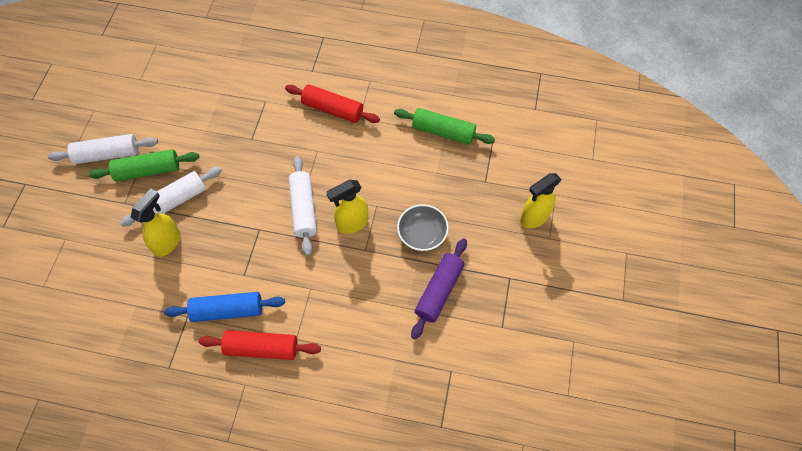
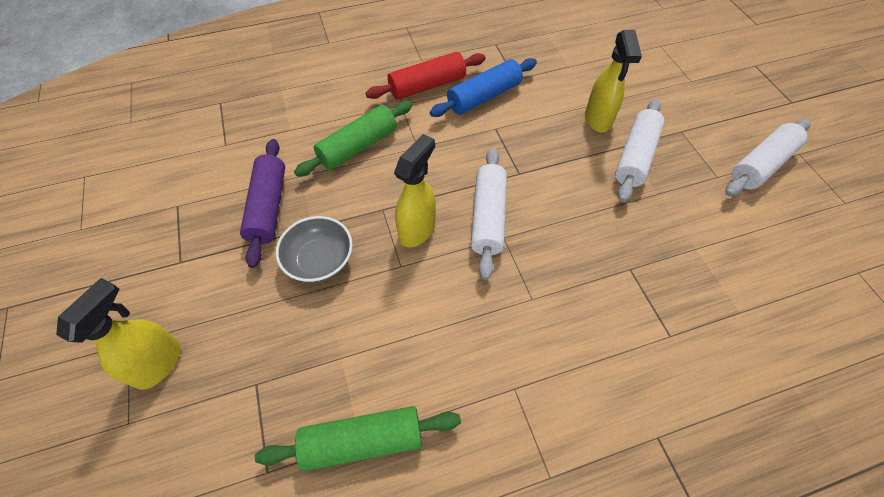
camera: 150 degrees right, 5 degrees down
(148, 170) = (699, 171): green rolling pin -> green rolling pin (358, 147)
(303, 209) = (488, 217): white rolling pin -> white rolling pin turned 45 degrees clockwise
(333, 109) = (565, 380): red rolling pin -> none

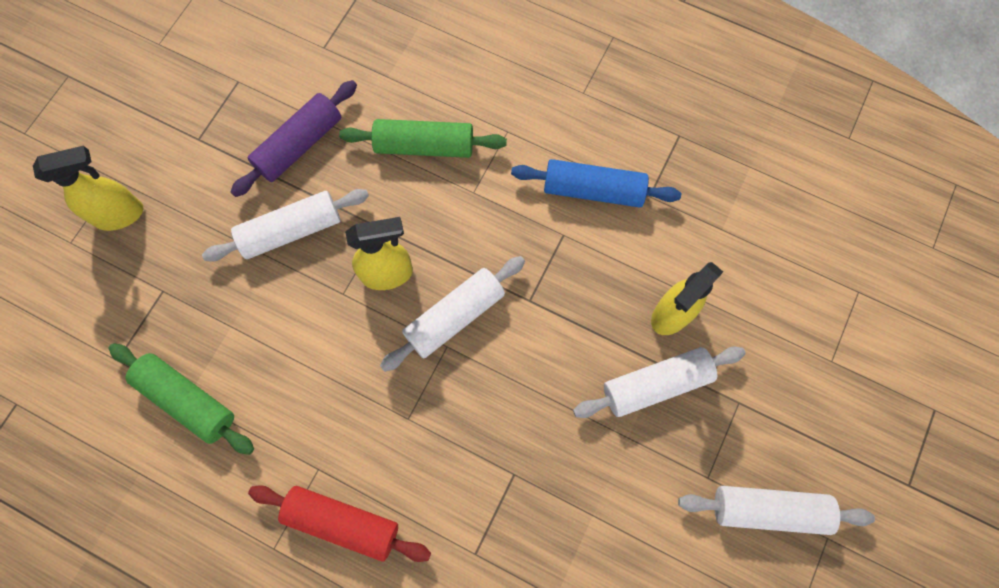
camera: 45 degrees right, 15 degrees up
(319, 260) = (291, 230): grey bowl -> white rolling pin
(427, 86) = (554, 130): red rolling pin -> red rolling pin (342, 522)

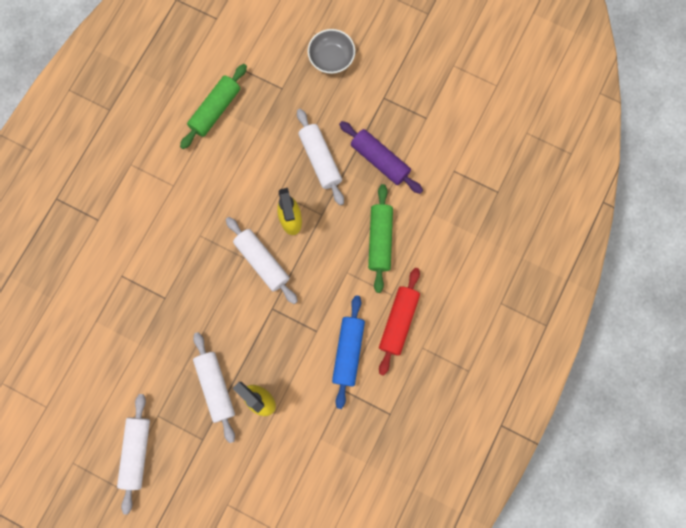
camera: 90 degrees right, 5 degrees up
(120, 214) = (331, 58): yellow spray bottle -> grey bowl
(342, 522) = (142, 201): red rolling pin -> red rolling pin (398, 322)

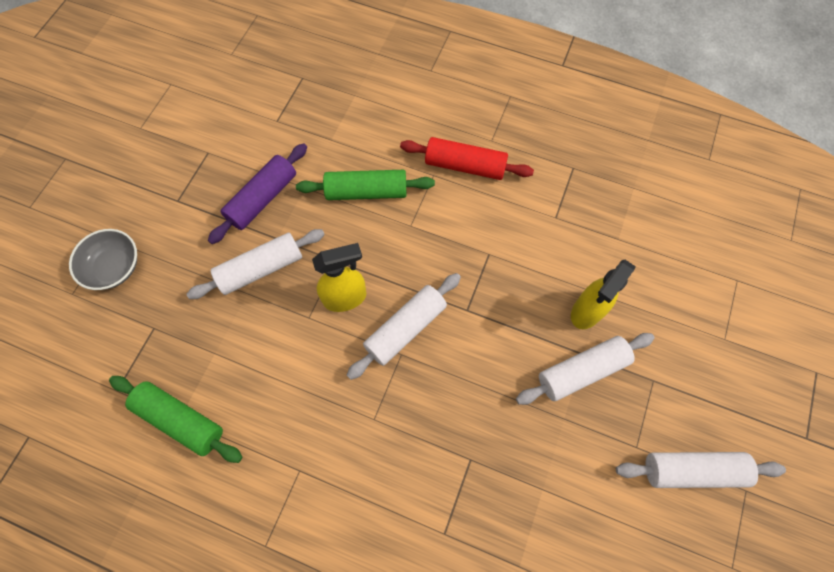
camera: 95 degrees left, 10 degrees down
(348, 352) = (509, 216): blue rolling pin -> none

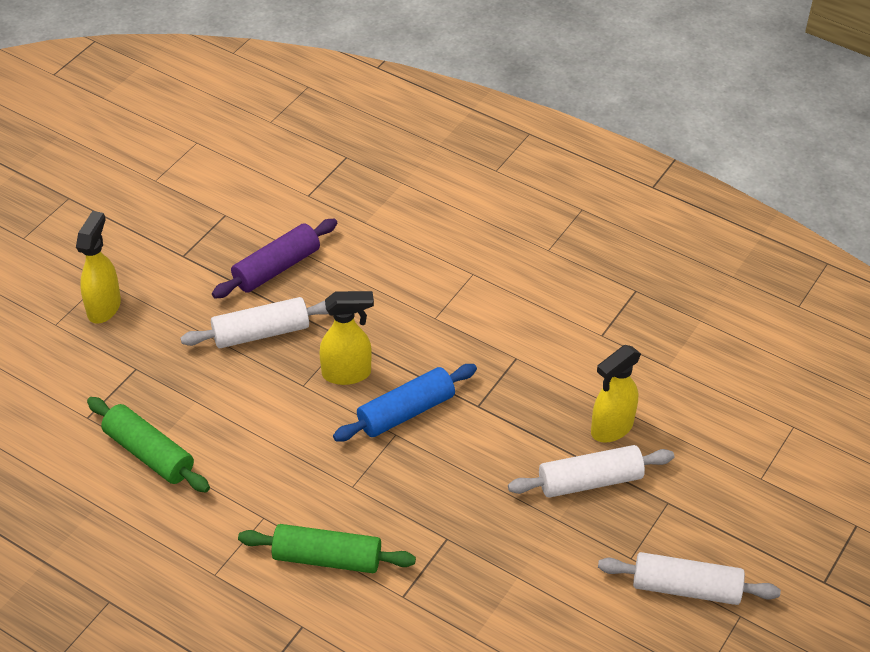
camera: 10 degrees right, 20 degrees down
(114, 267) = (104, 307): grey bowl -> yellow spray bottle
(366, 192) = (393, 278): green rolling pin -> green rolling pin (327, 558)
(405, 329) = (406, 412): white rolling pin -> blue rolling pin
(465, 166) = (511, 270): red rolling pin -> none

